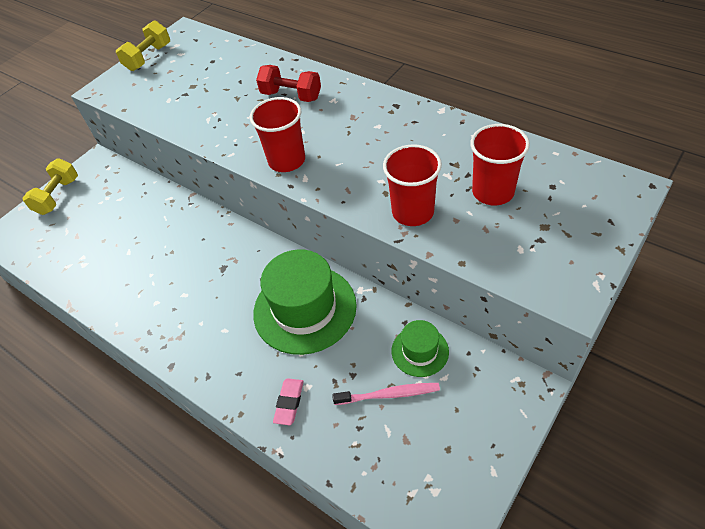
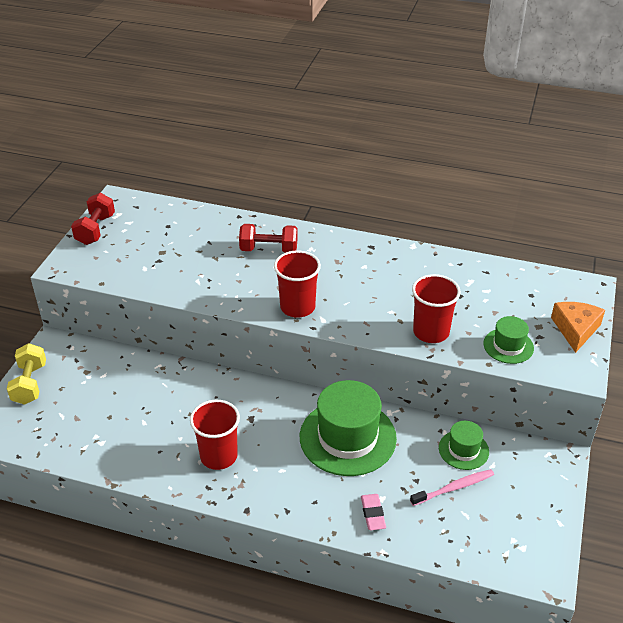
camera: 25 degrees left, 10 degrees down
(148, 57) = (95, 230): yellow dumbbell -> red dumbbell
(493, 192) = (487, 306): red cup -> red cup (219, 456)
(495, 245) = (508, 346): none -> green hat
(590, 239) = (575, 329): none -> orange cheese

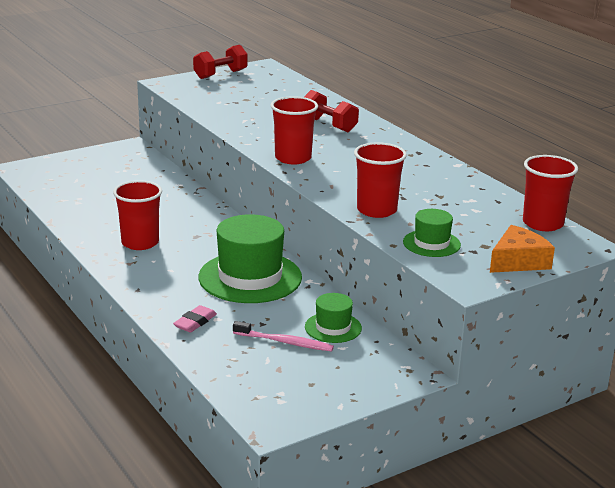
camera: 40 degrees right, 15 degrees down
(30, 384) = (83, 158): yellow dumbbell -> none
(539, 279) = (543, 223): none -> red cup

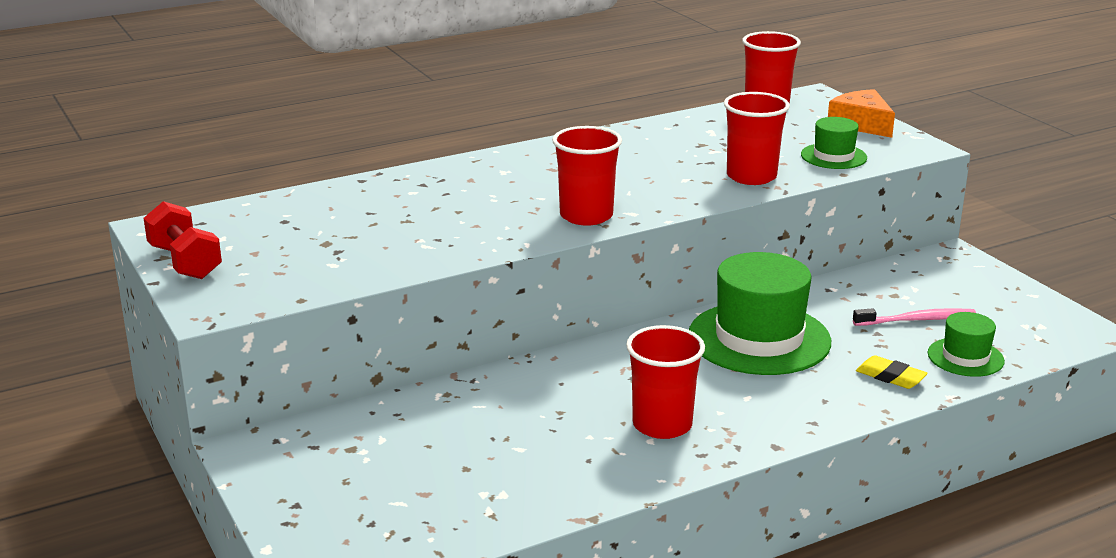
camera: 85 degrees left, 0 degrees up
(195, 322) = (890, 377): pink eraser -> yellow eraser
(285, 342) = (917, 320): pink toothbrush -> pink toothbrush turned 60 degrees clockwise
(328, 125) = (457, 190): red dumbbell -> none
(333, 327) = (873, 291): green hat -> green hat (965, 357)

